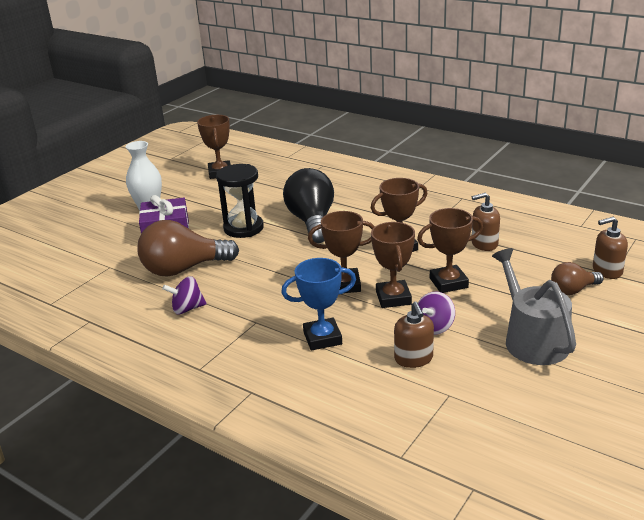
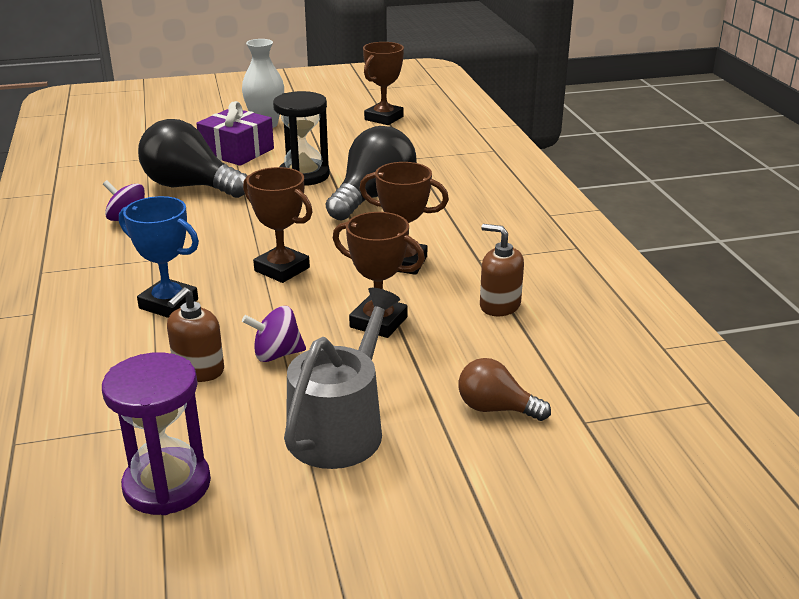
camera: 40 degrees right, 0 degrees up
(183, 269) = (190, 187): brown light bulb -> black light bulb
(393, 298) = (298, 305): brown trophy -> none
(515, 416) = (167, 485): none -> purple hourglass
(607, 271) = (585, 414): brown soap dispenser -> none

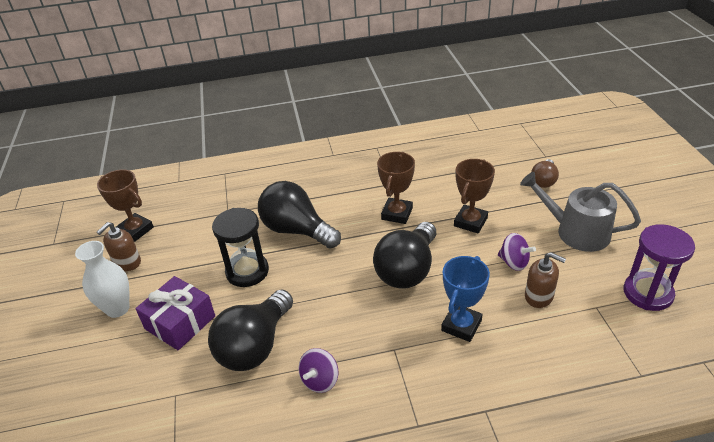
camera: 85 degrees left, 10 degrees up
(277, 354) = (514, 262): purple spinning top -> purple spinning top turned 45 degrees counterclockwise
(282, 269) = (407, 270): brown trophy -> black light bulb
(499, 305) = (445, 177): brown soap dispenser -> brown soap dispenser (127, 262)

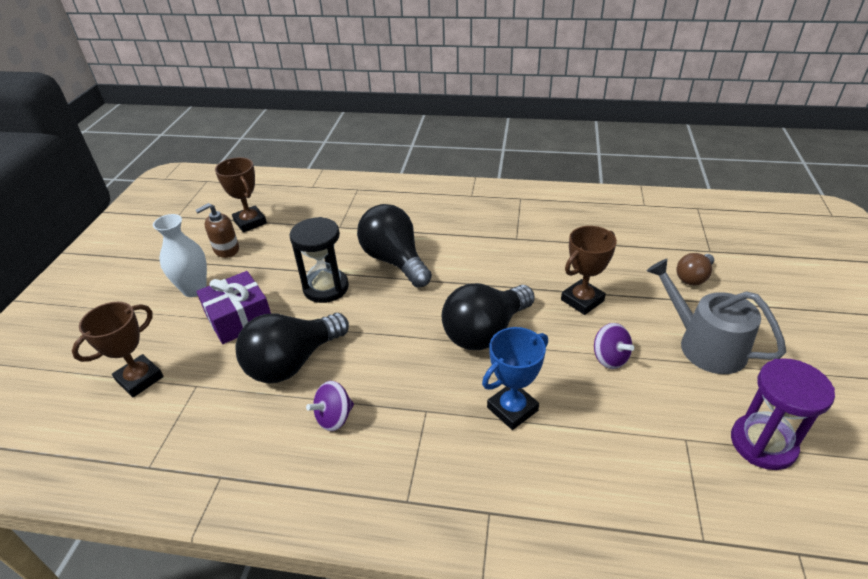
camera: 20 degrees right, 0 degrees up
(397, 214) = (505, 270): brown trophy -> brown trophy (140, 379)
(539, 296) = (620, 405): brown soap dispenser -> none

